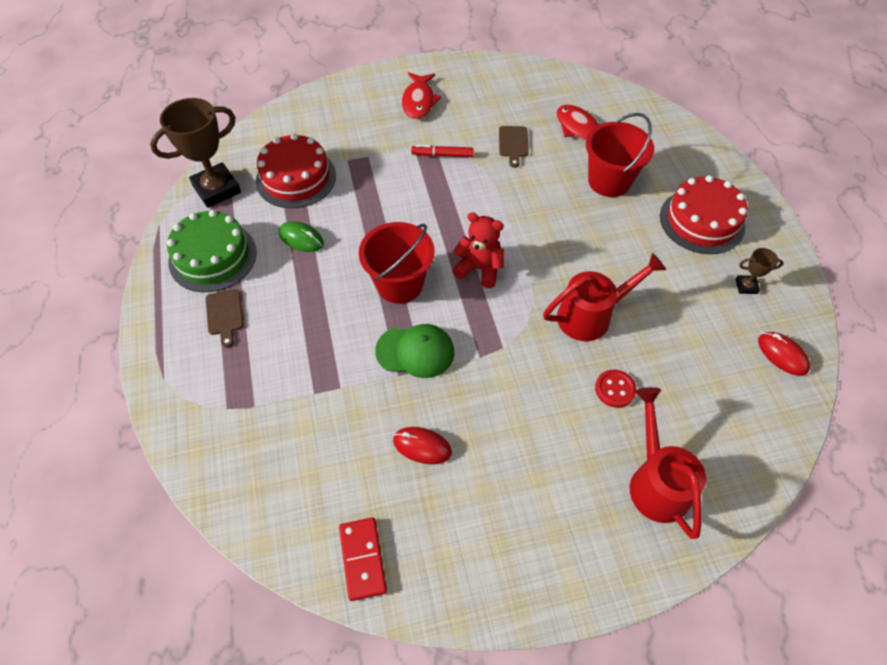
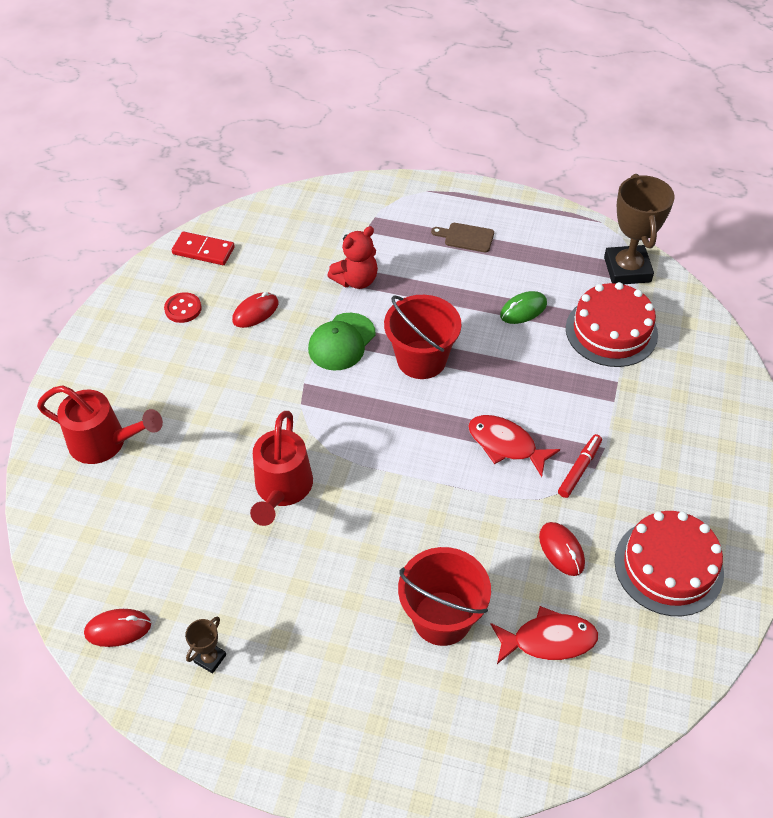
camera: 120 degrees right, 5 degrees down
(213, 257) = (538, 246): green cake -> none
(419, 101) = (689, 487): red fish -> red fish (505, 445)
(479, 268) = (398, 427): red teddy bear -> red teddy bear (356, 280)
(513, 144) = (561, 550): brown cutting board -> red mouse
(615, 389) = (199, 463): red button -> red button (183, 309)
(701, 221) = (321, 680): red cake -> red cake (668, 566)

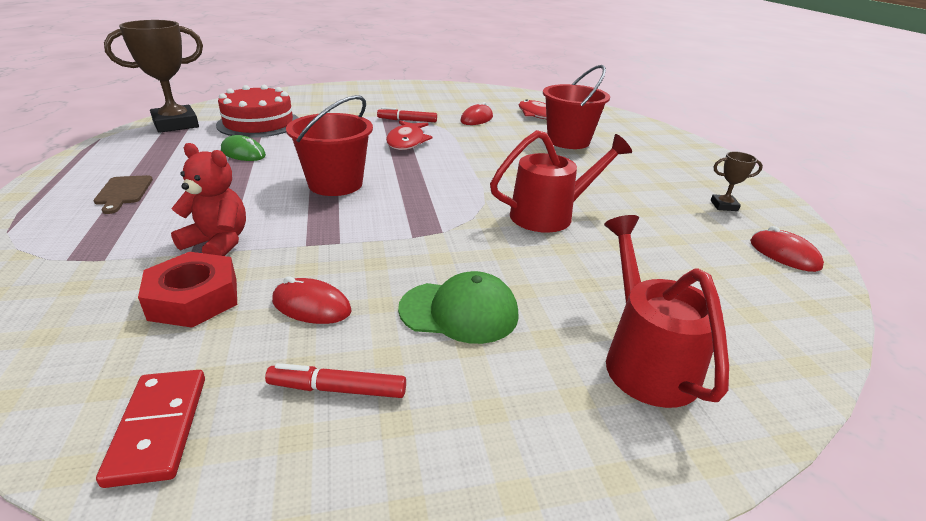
camera: 120 degrees left, 20 degrees down
(183, 309) = (337, 389): red button -> red marker
(296, 266) = (194, 298): none -> red nut
(341, 342) = (335, 229): green cap -> green cap (459, 312)
(668, 566) = (456, 98): red cake -> none

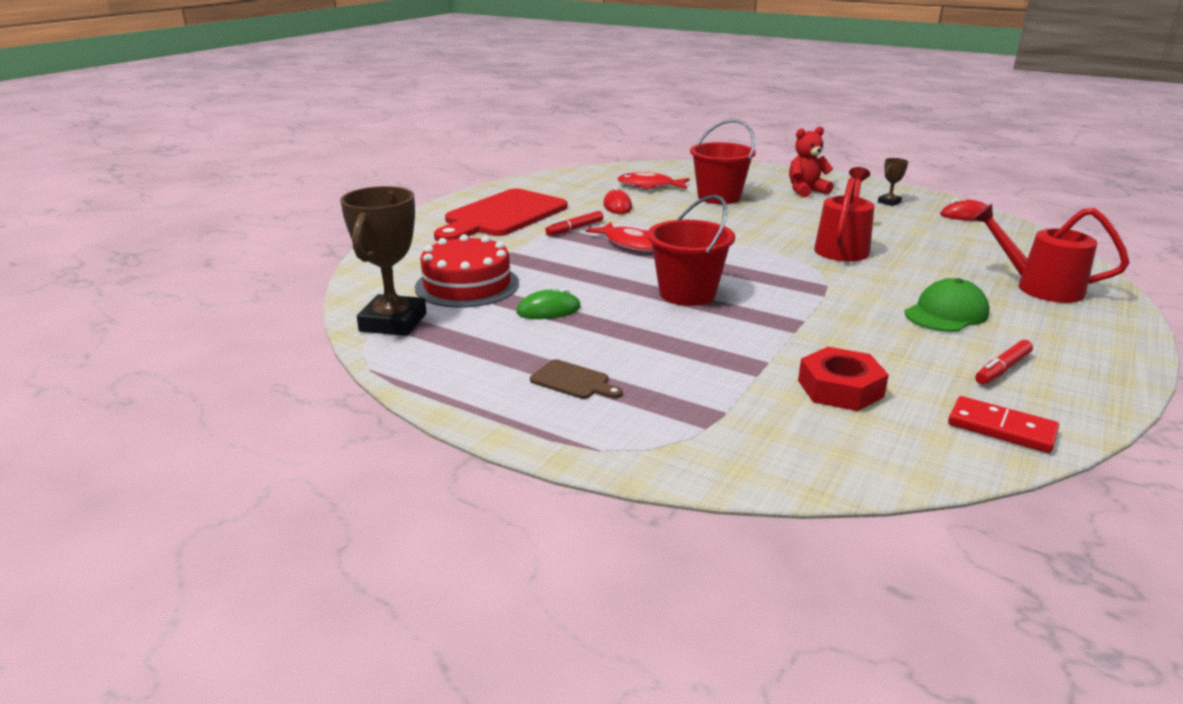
camera: 45 degrees left, 5 degrees down
(218, 243) = (750, 362): red teddy bear -> red teddy bear (806, 191)
(311, 306) = (894, 352): red mouse -> none
(395, 99) = (502, 216): none -> red cutting board

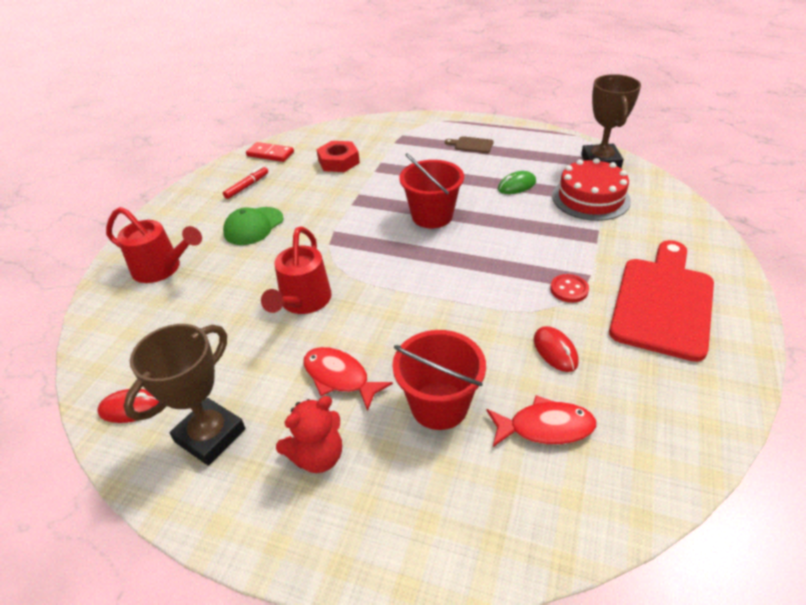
camera: 170 degrees right, 15 degrees up
(575, 229) = (569, 289): red marker -> red button
(629, 244) = (502, 272): red fish -> red fish (339, 377)
(889, 202) = (210, 435): brown trophy -> brown trophy, size x2.19

